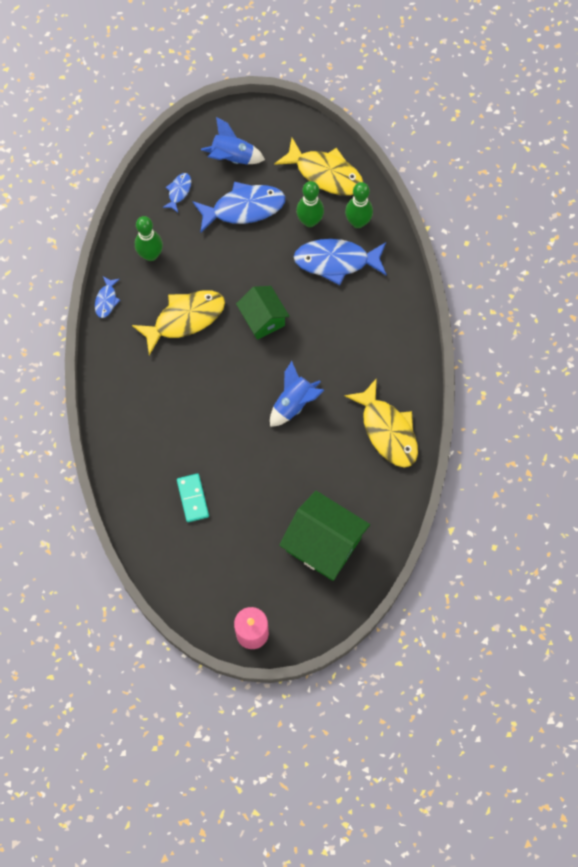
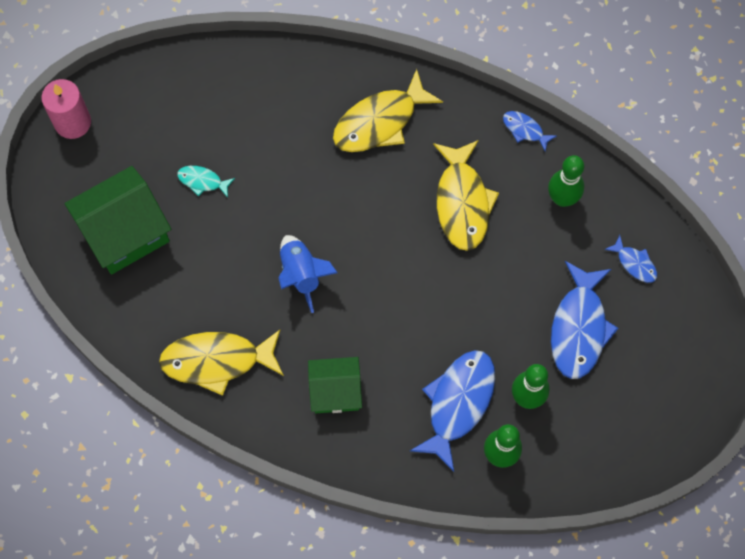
camera: 115 degrees right, 0 degrees up
(192, 498) = (246, 125): turquoise domino -> none
(232, 157) = (656, 345): blue rocket -> none
(254, 508) = (202, 181): none -> turquoise fish
(263, 319) = (422, 286): green house -> green house (335, 391)
(325, 173) = (586, 446): yellow fish -> yellow fish (380, 121)

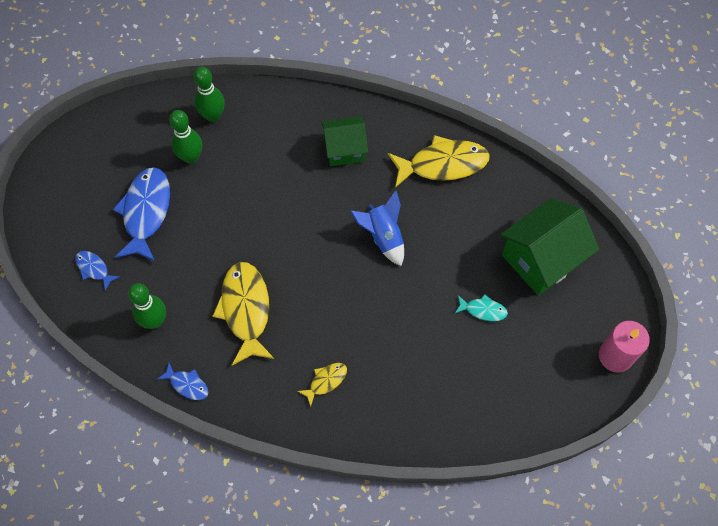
camera: 175 degrees right, 5 degrees down
(380, 121) = (326, 381): yellow fish -> yellow fish, size x0.49
(458, 404) = (246, 148): blue fish -> none

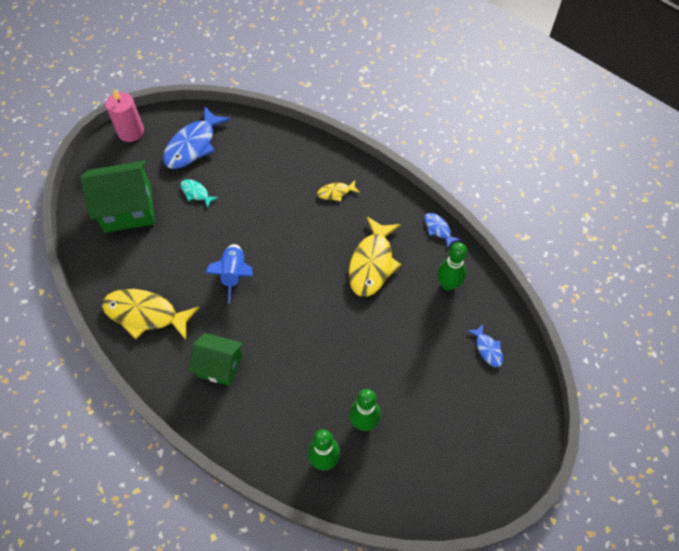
camera: 155 degrees left, 5 degrees down
(146, 212) = (425, 382): blue fish -> blue fish (193, 145)

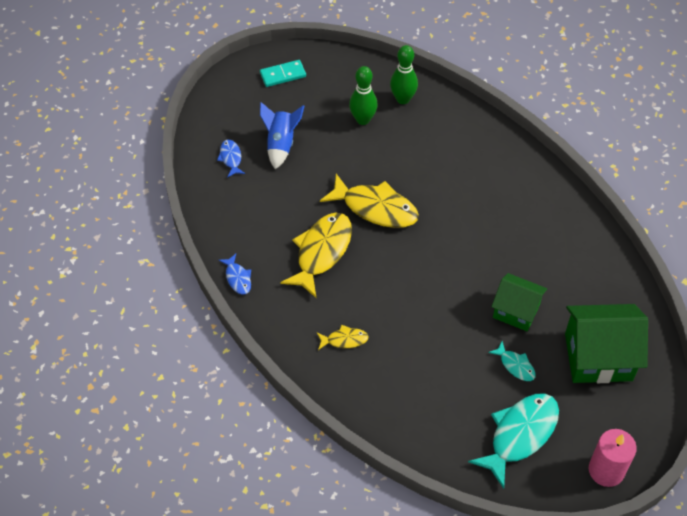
camera: 170 degrees left, 5 degrees down
(146, 314) = (567, 236): yellow fish -> yellow fish (375, 208)
(193, 145) = (520, 435): blue fish -> turquoise fish
(219, 366) = (491, 180): green house -> green house (516, 311)
(234, 275) = (473, 262): blue rocket -> blue rocket (281, 144)
(448, 284) = (247, 220): green bowling pin -> none
(469, 472) = (283, 75): none -> turquoise domino

